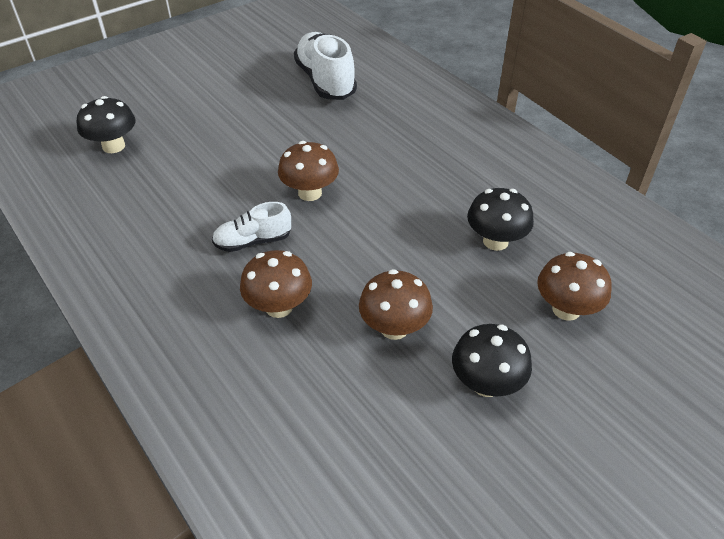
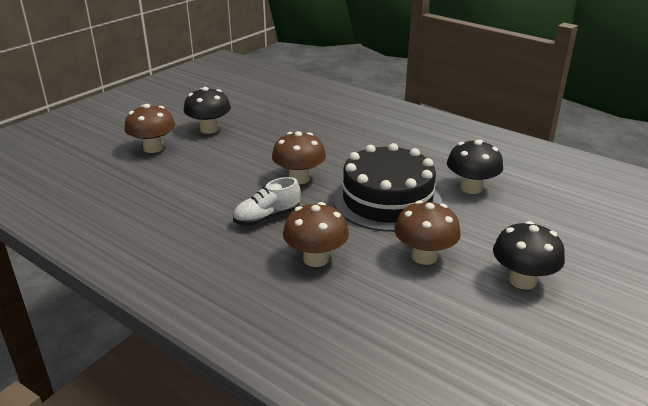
camera: 15 degrees left, 15 degrees down
(113, 146) = (100, 170): black mushroom -> black mushroom (209, 129)
(325, 81) = (271, 107): white shoe -> none
(391, 242) = (387, 201): none -> black cake
(566, 309) = (553, 222): brown mushroom -> brown mushroom (153, 148)

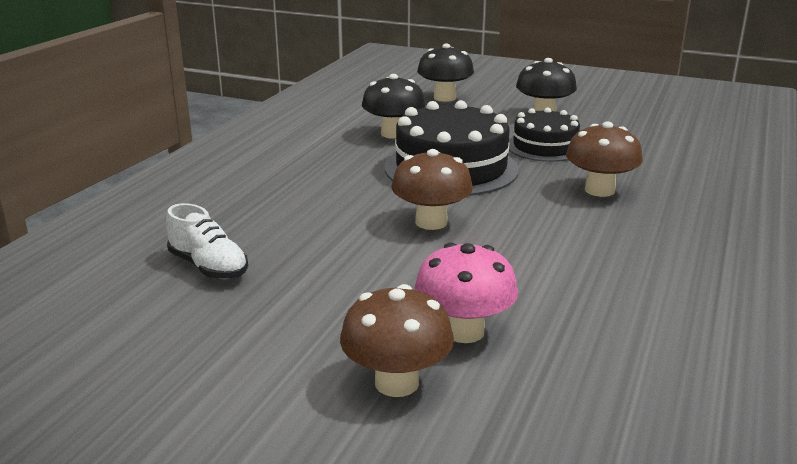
camera: 105 degrees left, 5 degrees down
(175, 168) = (464, 331): none -> pink mushroom
(209, 129) = (282, 336): black mushroom -> black mushroom (444, 98)
(267, 217) = (546, 227): white shoe -> white shoe (208, 267)
(424, 256) = (545, 147): brown mushroom -> black cake

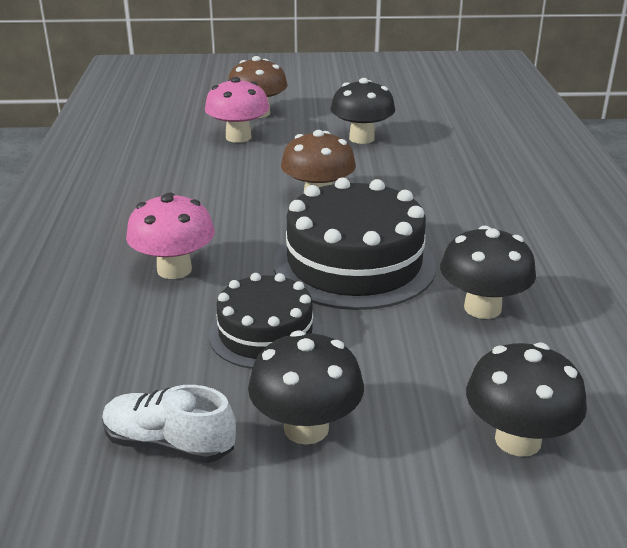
camera: 155 degrees right, 5 degrees up
(208, 267) = (434, 137): white shoe -> white shoe (169, 444)
(298, 286) = (361, 138): none -> black mushroom
(599, 190) = (174, 269): brown mushroom -> pink mushroom

